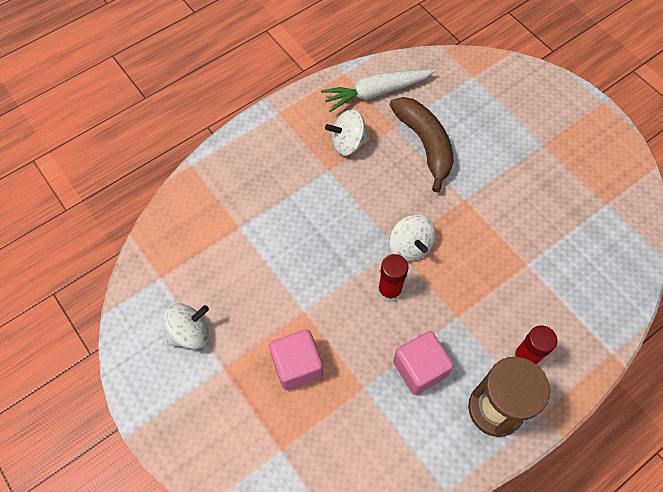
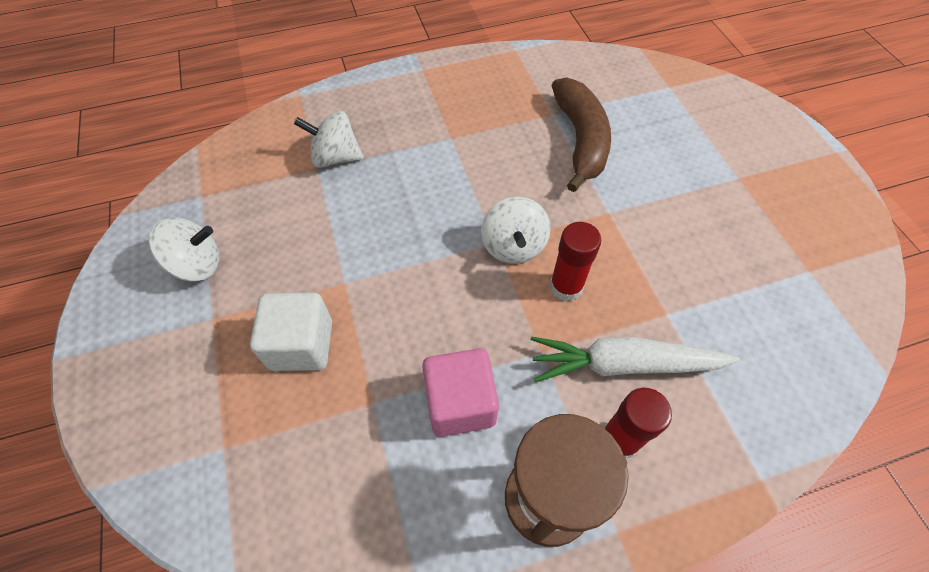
camera: 20 degrees right, 5 degrees down
(297, 365) = (302, 345): pink cube -> white cube
(348, 143) = (487, 117): white spinning top -> white spinning top (336, 157)
(376, 93) = (543, 75): white carrot -> white carrot (623, 365)
(389, 290) = (463, 291): red glue stick -> red glue stick (566, 286)

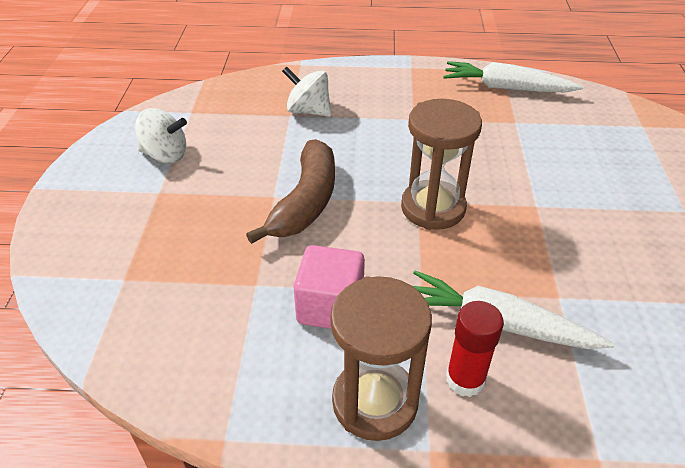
camera: 20 degrees right, 15 degrees down
(302, 345) = (218, 228): white cube -> none
(513, 246) = (433, 208): white spinning top -> brown hourglass
(527, 73) = (506, 88): none -> white carrot
(566, 286) = (468, 250): red glue stick -> none
(580, 140) = (533, 146): brown banana -> brown banana (305, 202)

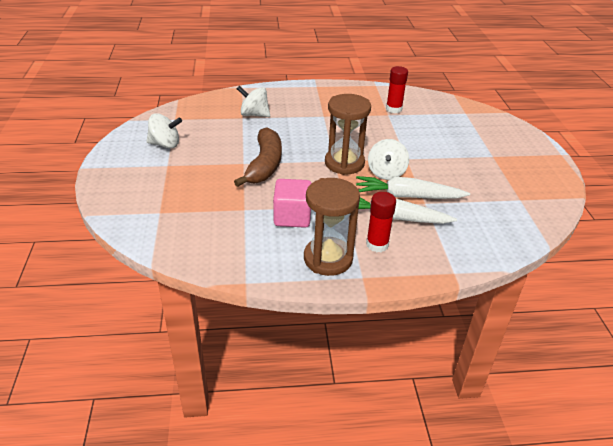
camera: 10 degrees left, 5 degrees down
(499, 231) = (386, 173): none -> white spinning top
(506, 88) = (379, 95): white carrot -> white carrot (407, 196)
(526, 113) = (394, 109): none -> red glue stick

